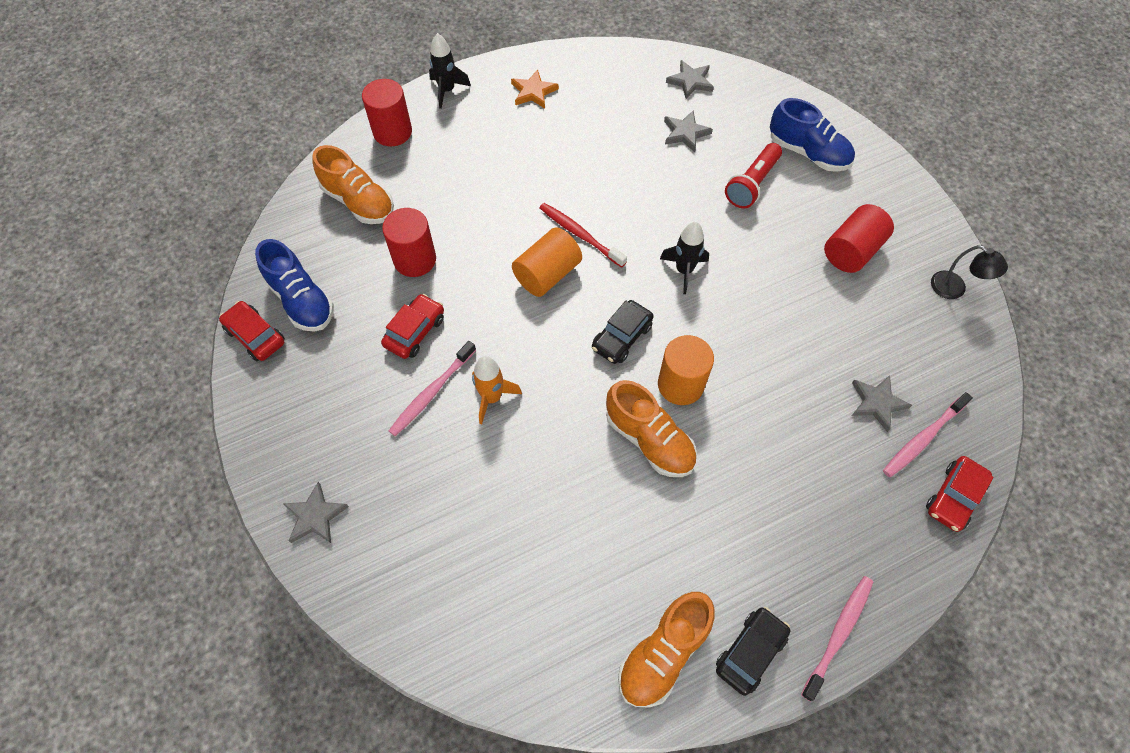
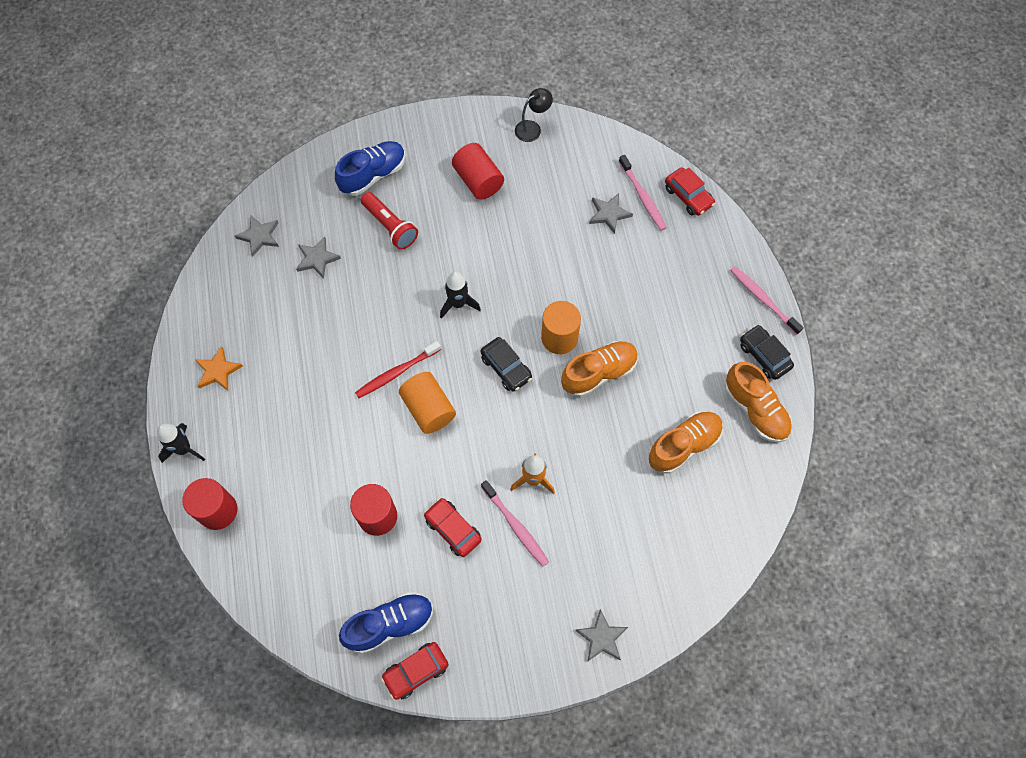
camera: 75 degrees left, 5 degrees up
(359, 202) = (294, 556): orange shoe -> orange shoe (683, 446)

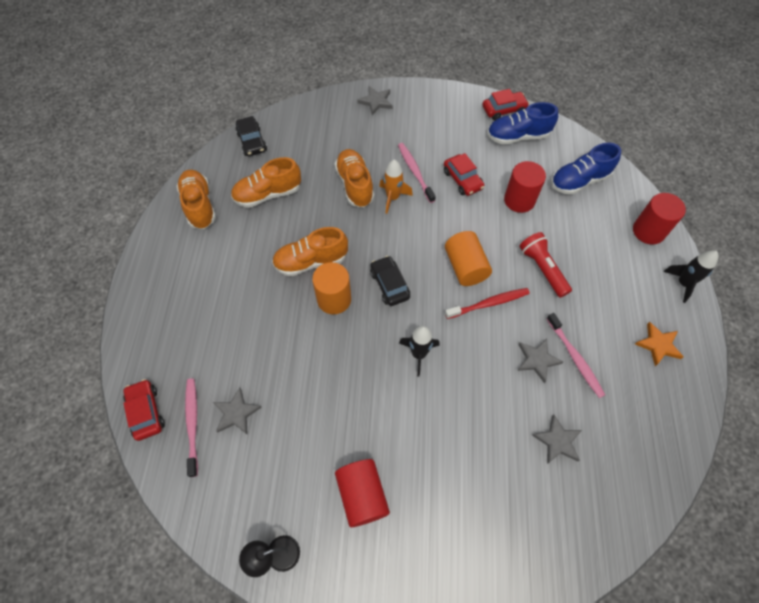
camera: 165 degrees left, 5 degrees down
(259, 236) = (622, 487): grey star -> grey star (537, 360)
(373, 175) = (484, 538): blue shoe -> blue shoe (579, 181)
(390, 226) = (473, 460): red flashlight -> red flashlight (542, 269)
(584, 486) = (355, 185): none -> orange shoe
(762, 299) = (139, 289): pink toothbrush -> pink toothbrush (575, 358)
(764, 356) = (167, 243): black car -> black car (252, 142)

